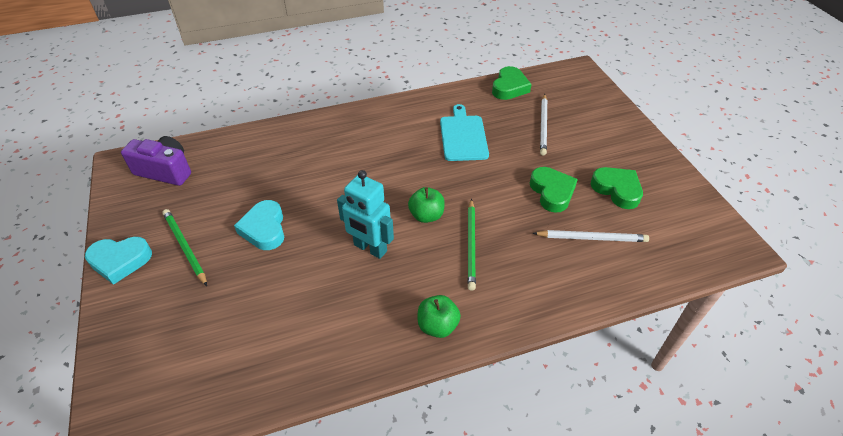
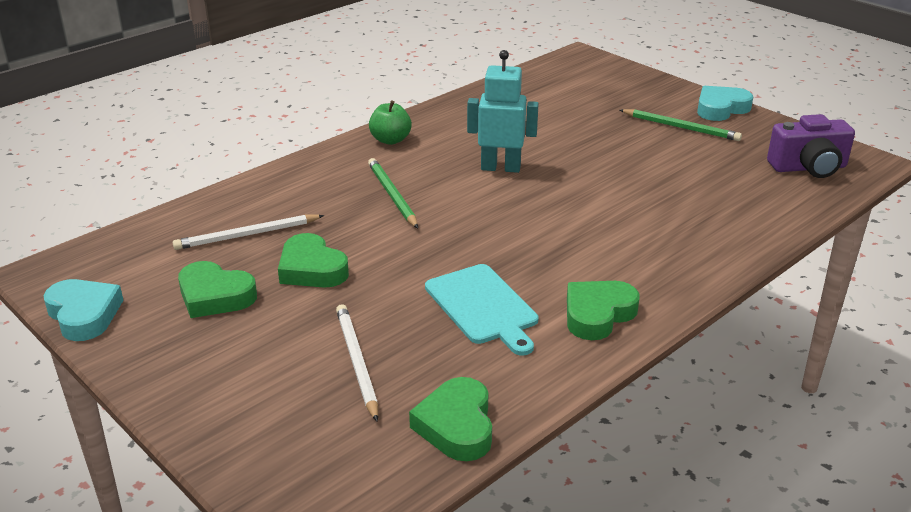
camera: 155 degrees right, 15 degrees down
(264, 229) = (626, 155): turquoise heart -> turquoise heart (84, 314)
(408, 115) = (597, 314): none -> green heart
(426, 215) = (462, 206): green apple -> none

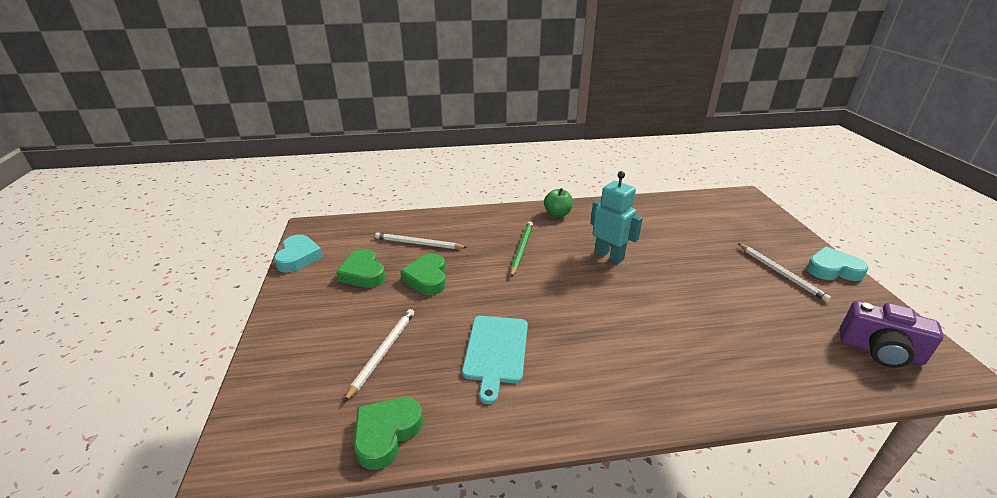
camera: 35 degrees right, 0 degrees up
(597, 314) = (568, 398): green heart -> none
(681, 127) = (781, 273): green pencil -> white pencil

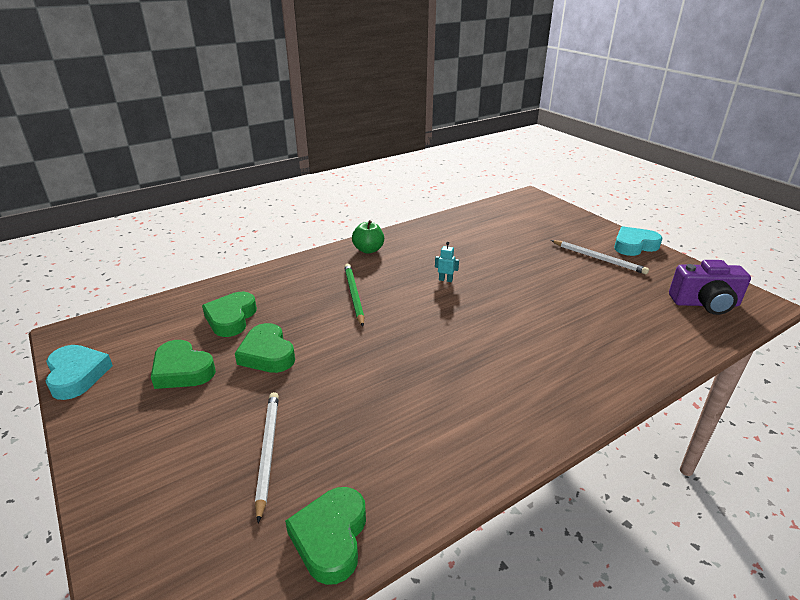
camera: 25 degrees left, 0 degrees up
(418, 244) = (231, 318): white pencil -> green heart
(496, 351) = (394, 408): turquoise cutting board -> none
(609, 256) = (445, 280): turquoise robot -> turquoise robot, size x0.44

